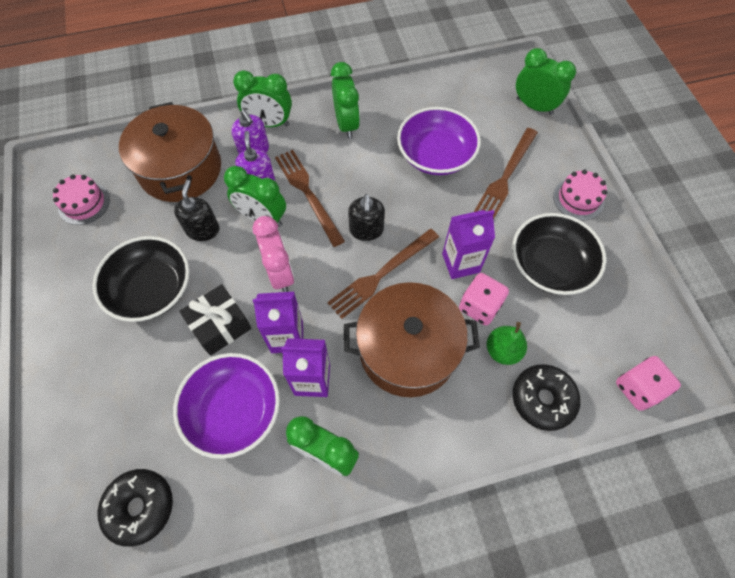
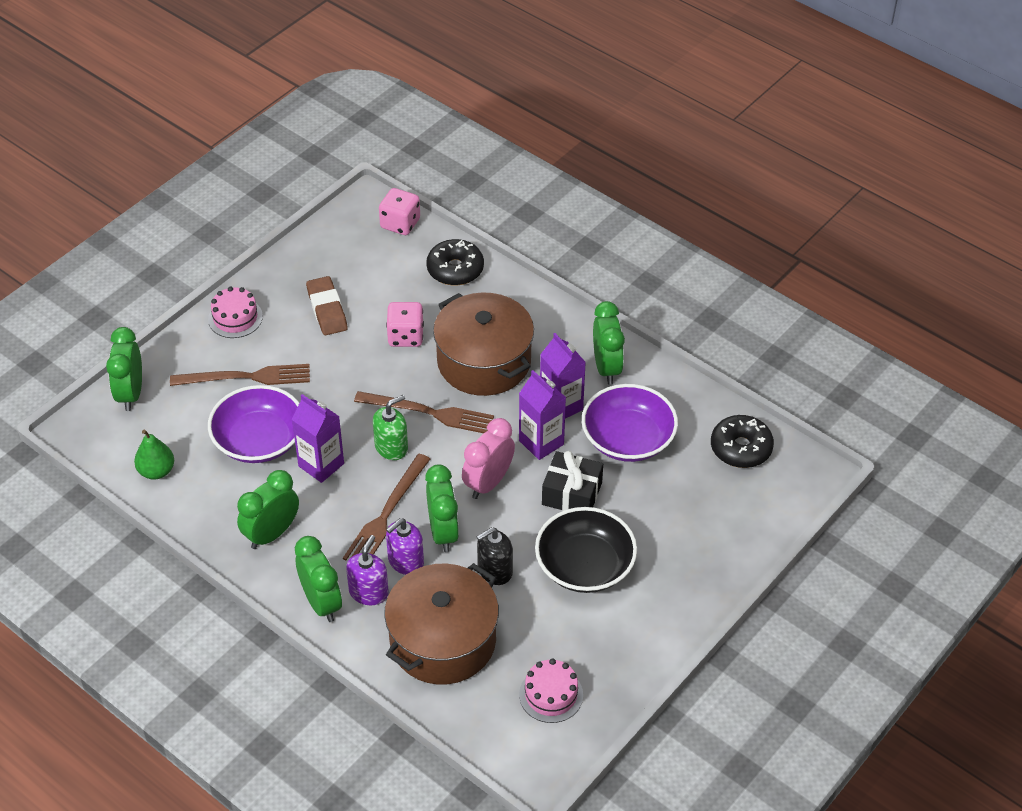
camera: 125 degrees left, 15 degrees down
(366, 230) = (391, 447): black soap dispenser -> green soap dispenser
(460, 263) = (372, 366): purple carton -> purple carton (321, 465)
(502, 350) = (434, 307): green pear -> green pear (156, 471)
(550, 265) = (327, 309): black bowl -> brown eraser

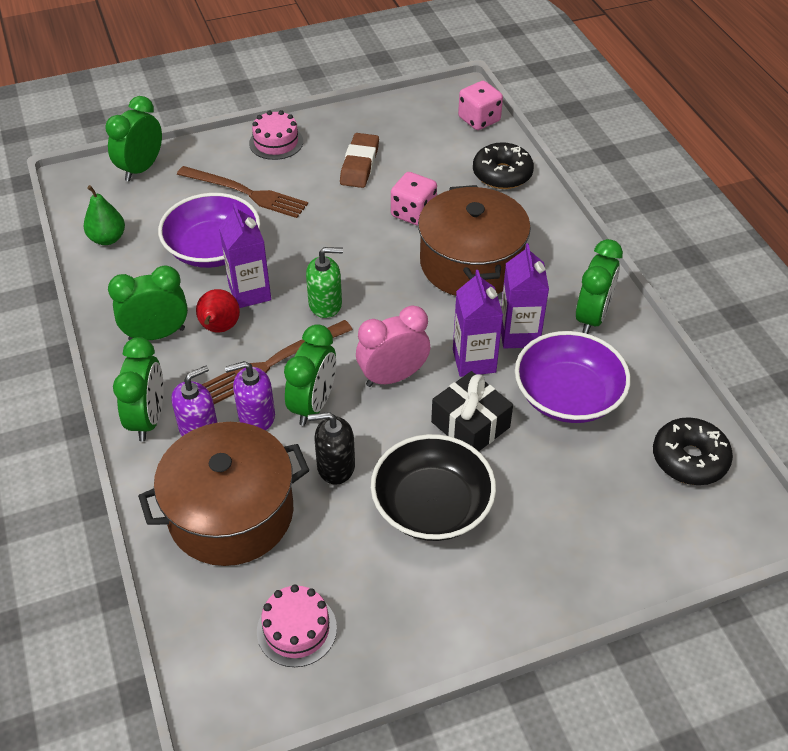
camera: 30 degrees right, 0 degrees up
(320, 506) = (219, 328): none -> red pear
(429, 412) = (384, 288): brown fork -> none

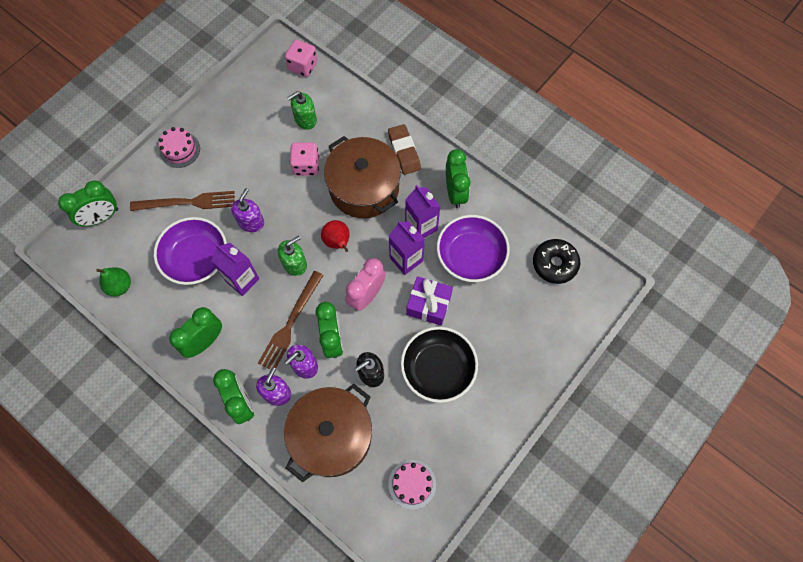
camera: 30 degrees left, 20 degrees up
(141, 169) = (101, 217): green clock -> green clock turned 120 degrees counterclockwise
(219, 328) = (241, 316): red pear -> red pear (337, 242)
(304, 241) = (251, 222): none -> purple soap dispenser
(359, 165) = (248, 142): brown eraser -> brown eraser (404, 151)
(445, 169) = (305, 119): none -> green soap dispenser
(470, 424) = (428, 304): black gift -> purple gift
(502, 174) = (343, 106): black donut -> none

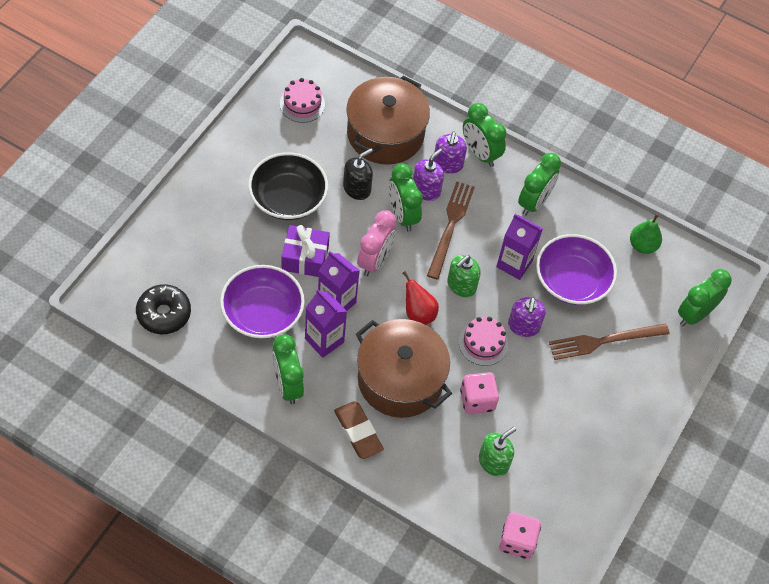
camera: 165 degrees right, 10 degrees down
(180, 150) = (637, 404): pink cake -> pink cake (483, 343)

